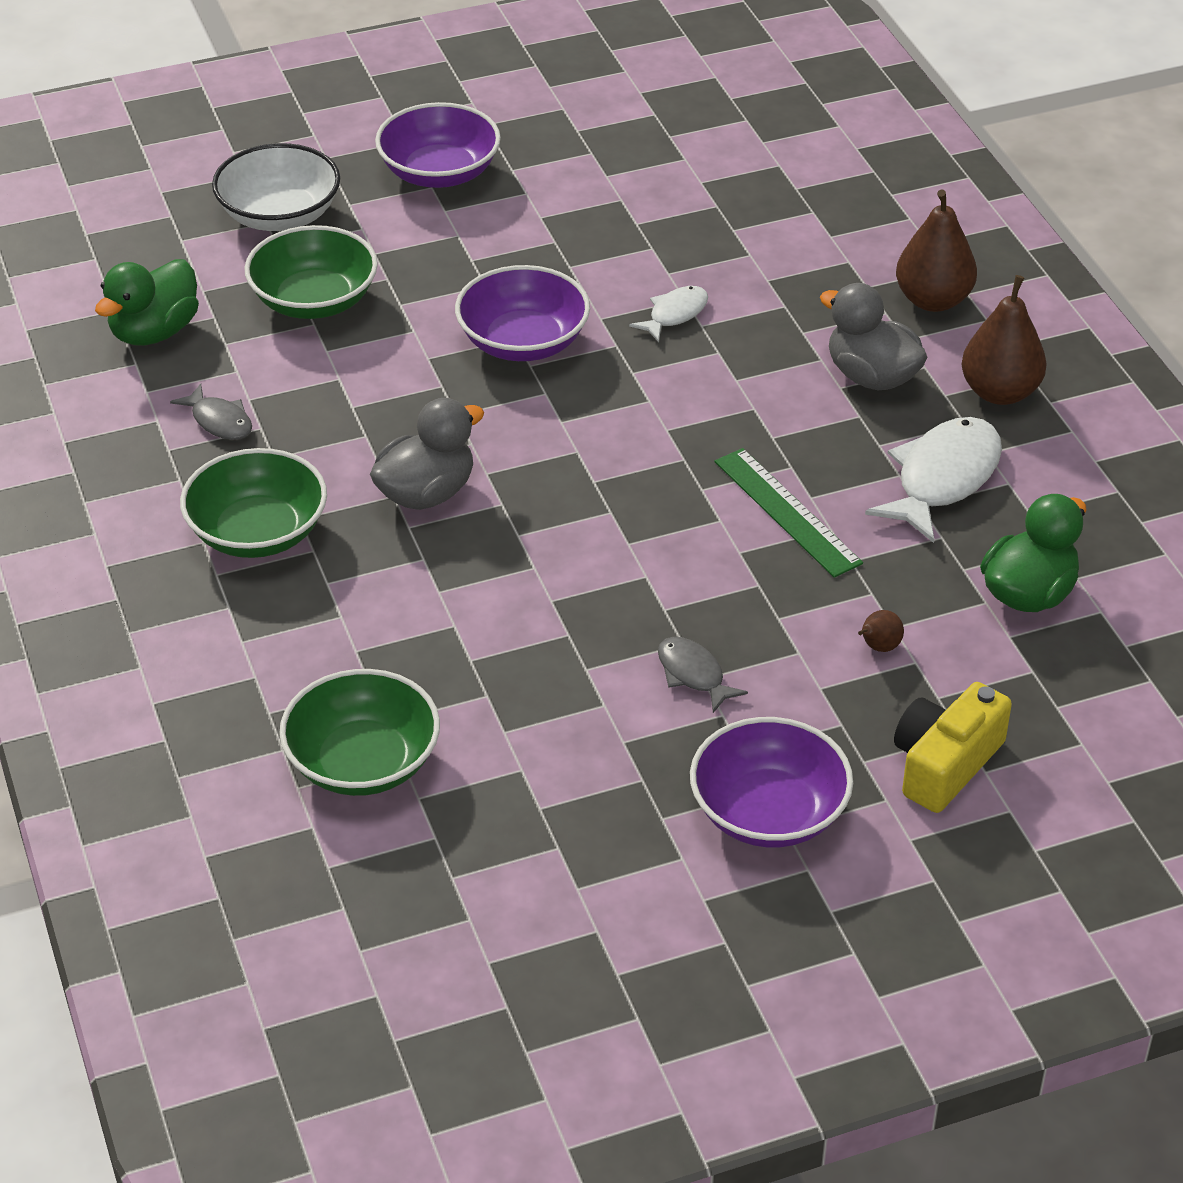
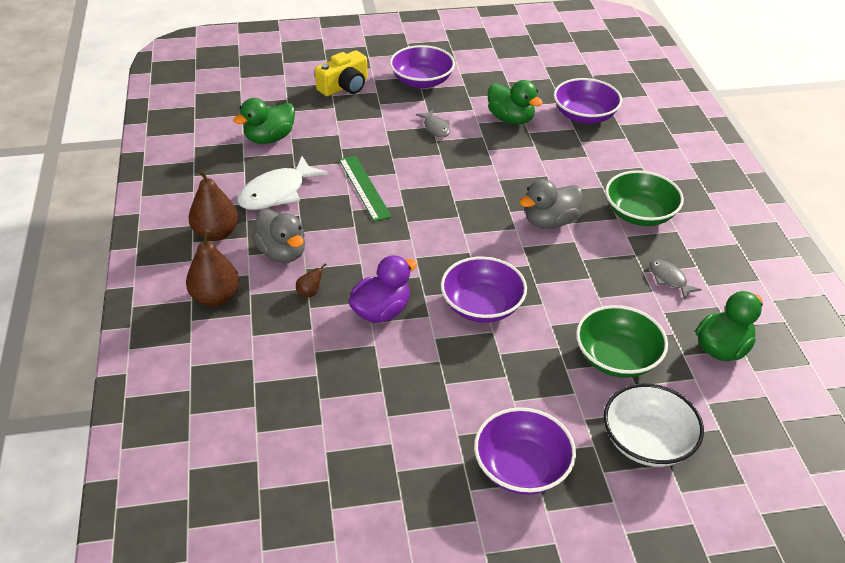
camera: 170 degrees left, 0 degrees up
(363, 762) = (584, 116): green bowl -> purple bowl
(532, 725) = (511, 119): none -> green duck
(675, 314) = (381, 311): white fish -> purple duck
(878, 647) = (349, 127): brown pear -> brown pear (310, 292)

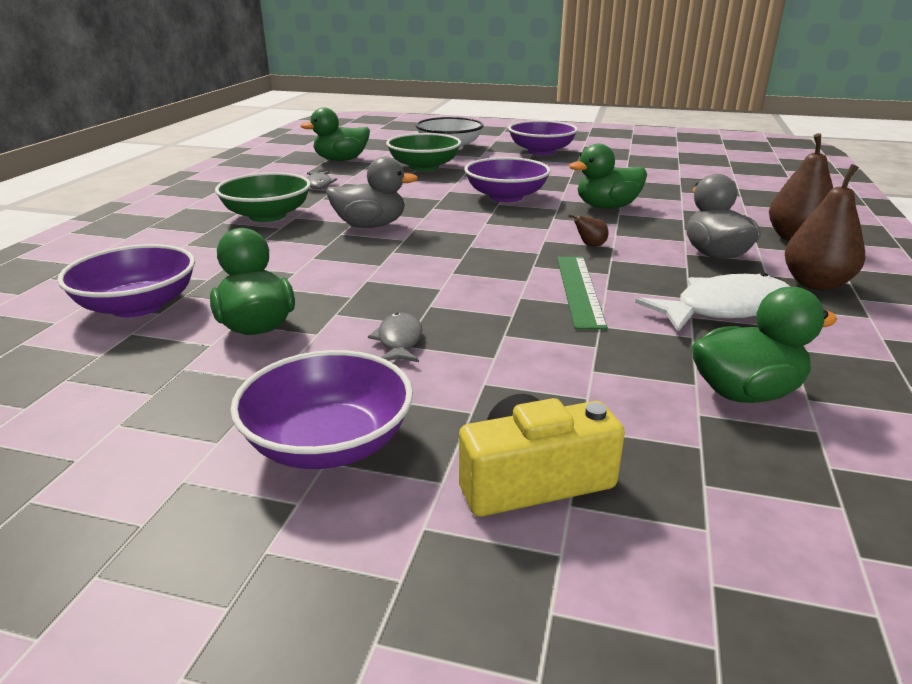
camera: 155 degrees left, 15 degrees down
(310, 292) = (681, 226): brown pear -> brown pear (590, 245)
(381, 311) = (607, 207): purple duck -> green duck

